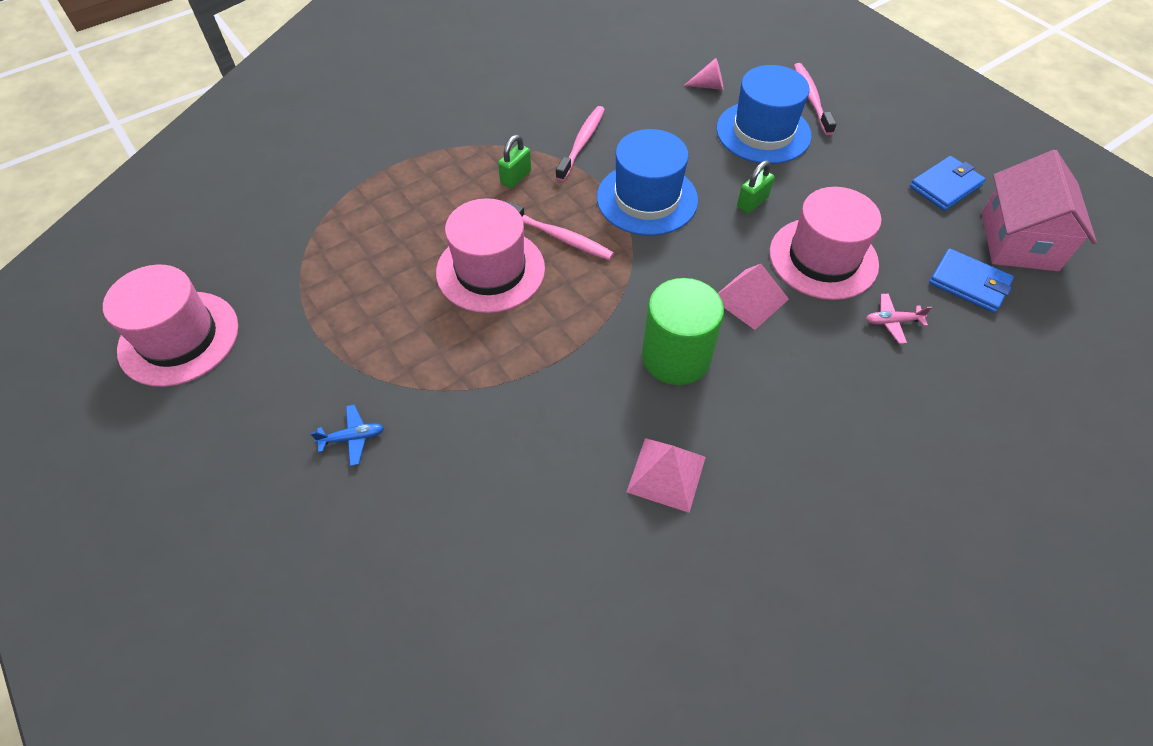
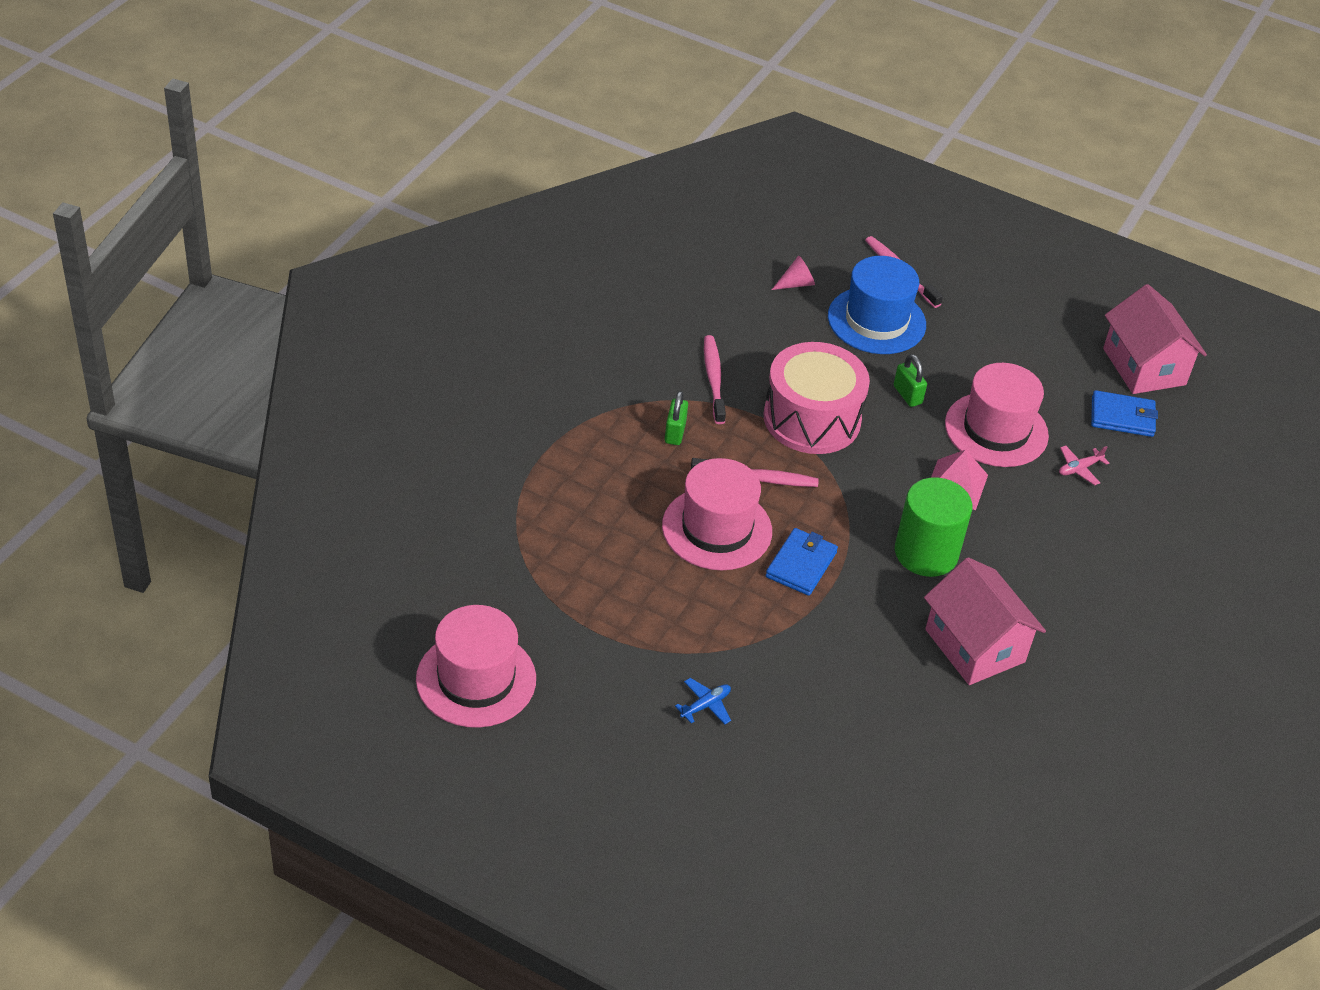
camera: 30 degrees left, 10 degrees down
(647, 199) = (812, 418): blue hat -> pink drum
(666, 474) = (975, 646): pink pyramid -> pink house
(752, 202) = (907, 395): green padlock -> green padlock turned 45 degrees counterclockwise
(945, 186) = (1062, 331): blue wallet -> blue wallet (801, 564)

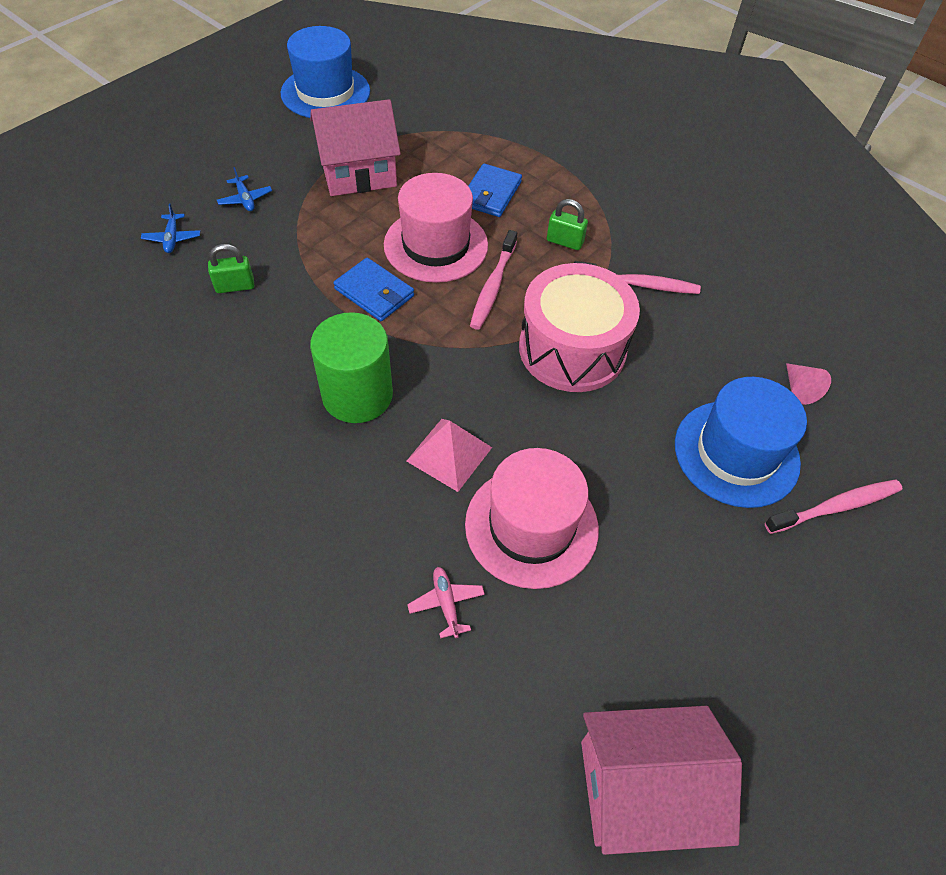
camera: 105 degrees right, 10 degrees up
(476, 679) = (325, 92): pink hat -> blue hat
(792, 753) = (172, 238): none -> blue plane
(907, 395) = (602, 448): green padlock -> green padlock (235, 286)
(975, 646) = (222, 400): pink house -> pink house (358, 173)
(1122, 417) = (535, 705): blue wallet -> blue wallet (491, 194)

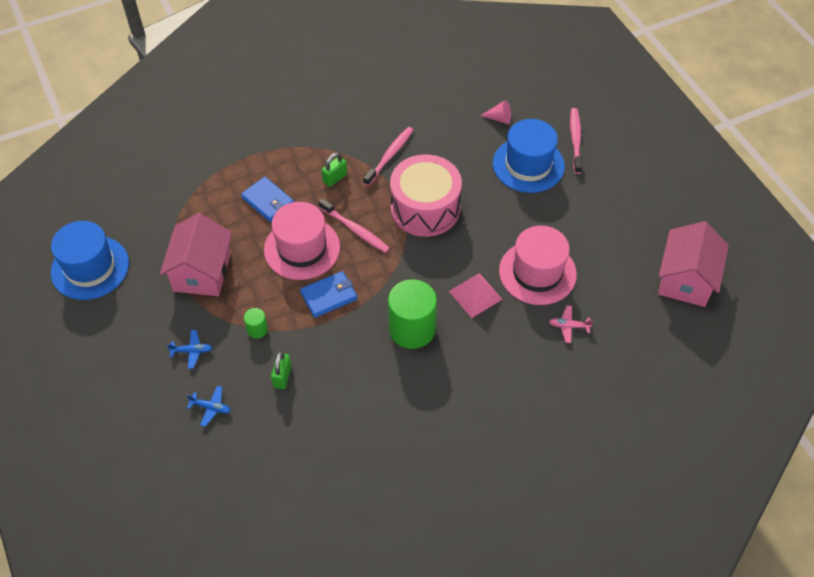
camera: 65 degrees left, 0 degrees up
(296, 243) = (257, 329): none -> green cylinder

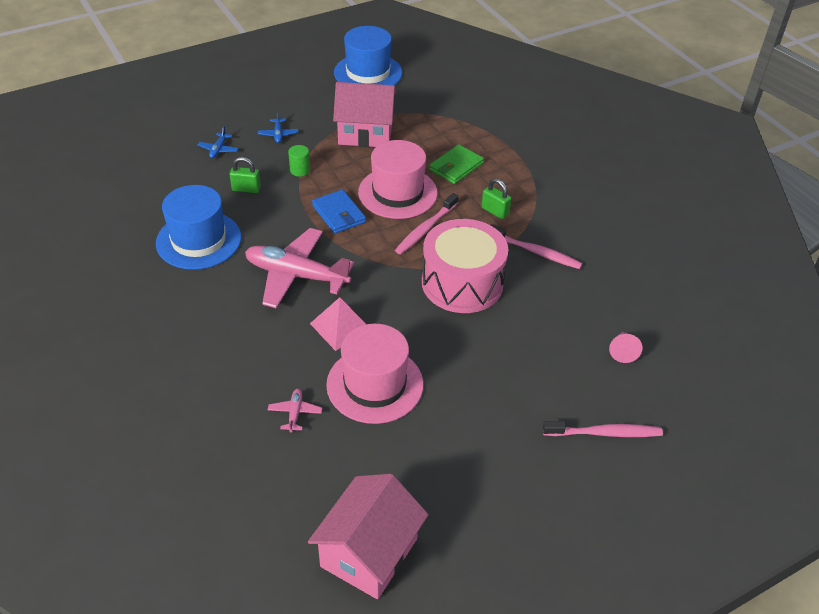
camera: 85 degrees right, 10 degrees down
(268, 201) = (456, 167): blue wallet -> green wallet
(412, 329) = (296, 275): green cylinder -> pink plane
(528, 165) = (548, 379): blue hat -> blue hat (198, 240)
(686, 279) = (369, 552): pink house -> pink house turned 75 degrees counterclockwise

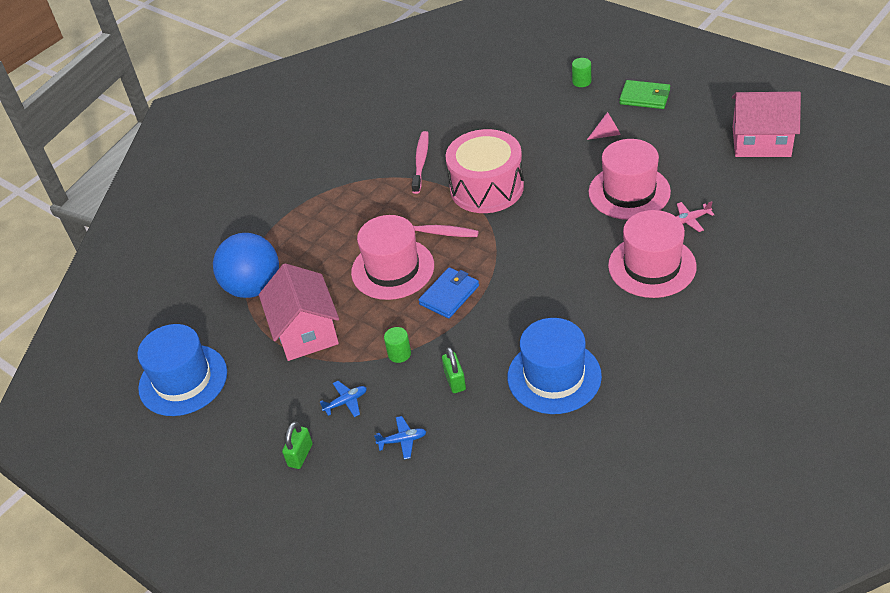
camera: 105 degrees left, 0 degrees up
(259, 352) = (652, 266): none -> pink hat
(296, 275) = (550, 285): pink plane -> none
(341, 327) = (587, 233): pink pyramid -> none
(438, 119) = (253, 287): none -> blue ball
(456, 167) = (329, 246): green wallet -> green wallet (645, 97)
(495, 211) = (381, 200): green padlock -> green padlock (300, 455)
(604, 433) = (581, 82): pink toothbrush -> green cylinder
(622, 351) = (500, 93): pink cone -> pink cone (607, 134)

